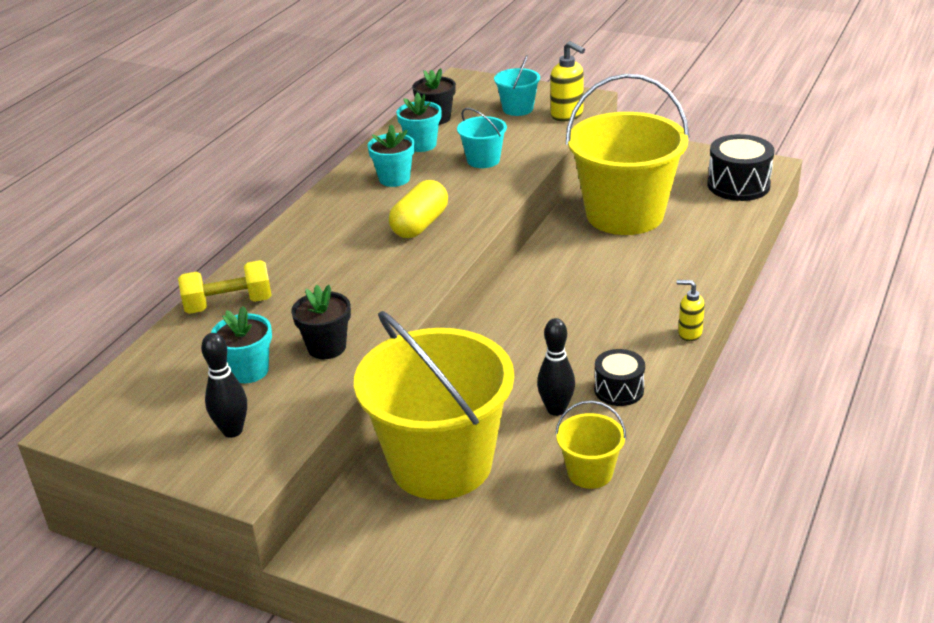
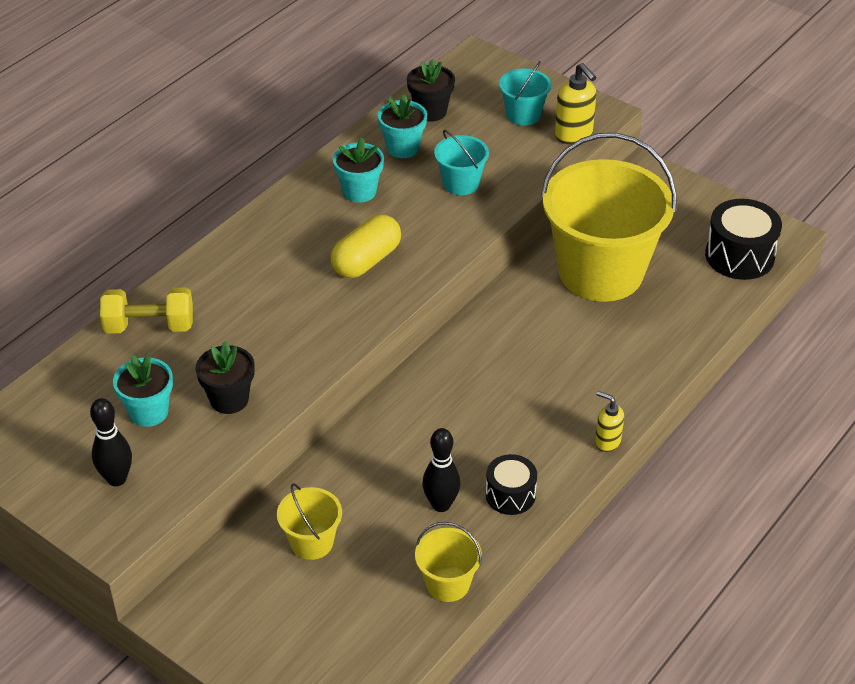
camera: 10 degrees right, 10 degrees up
(441, 463) = (312, 542): yellow bucket -> yellow bucket, size x0.43

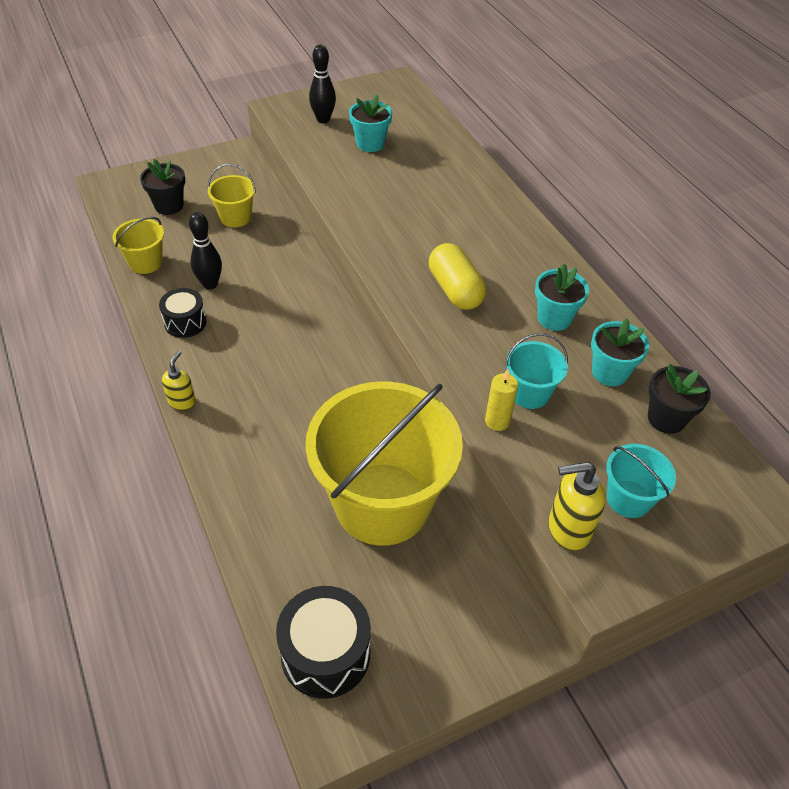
camera: 115 degrees right, 5 degrees up
(149, 326) = (454, 164): yellow dumbbell -> none
(229, 399) = (353, 177): black flower pot -> black flower pot (169, 206)
(505, 192) = (497, 421): none -> yellow candle
(607, 442) = (182, 402): yellow soap dispenser -> yellow soap dispenser turned 45 degrees counterclockwise

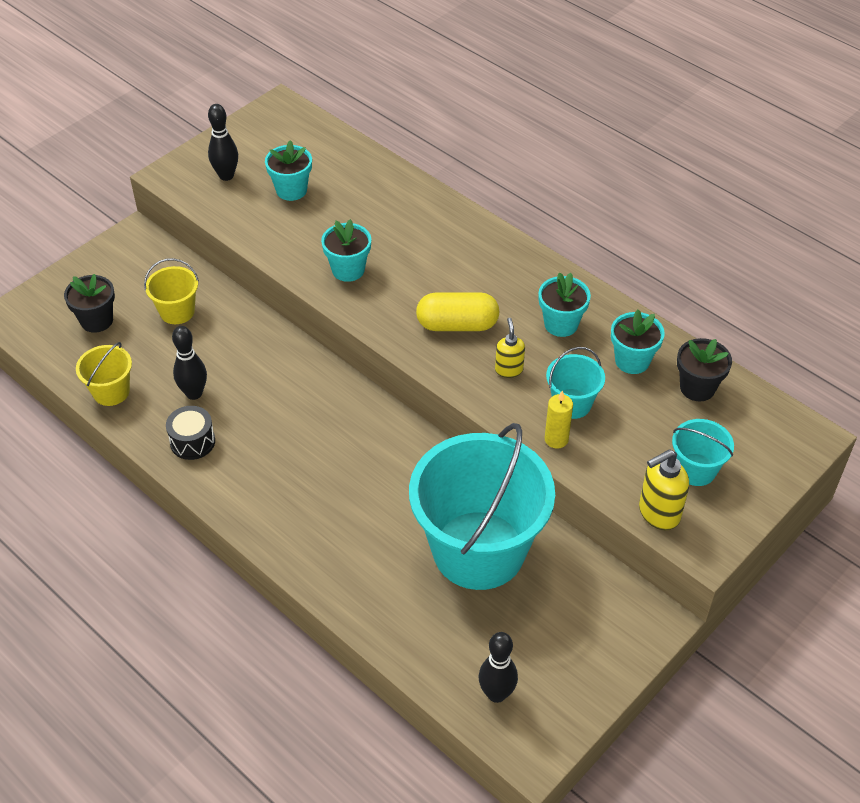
camera: 20 degrees left, 0 degrees up
(182, 402) = (238, 522): yellow soap dispenser -> yellow soap dispenser (509, 369)
(325, 654) = (496, 694): black drum -> black bowling pin
(382, 217) = (348, 270): none -> turquoise flower pot
(382, 503) = (478, 550): yellow bucket -> turquoise bucket
(455, 290) = (457, 324): yellow capsule -> yellow capsule turned 45 degrees counterclockwise

